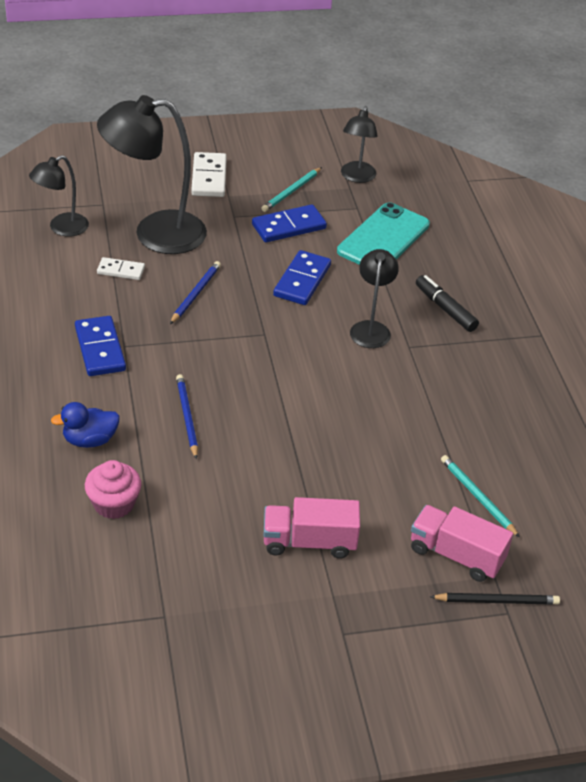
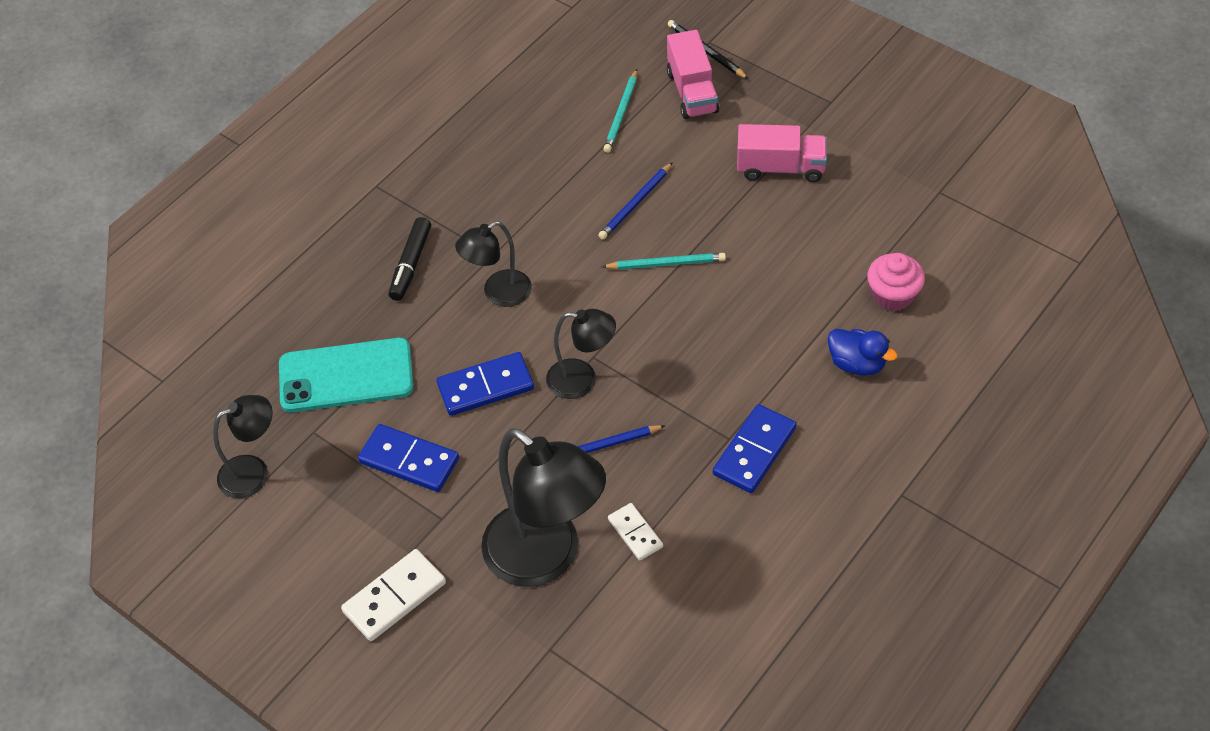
camera: 125 degrees left, 10 degrees up
(62, 228) = (631, 645): black lamp -> black lamp (582, 380)
(187, 417) = (754, 326): blue pencil -> blue pencil (635, 203)
(291, 191) = (342, 505): turquoise pencil -> turquoise pencil (666, 263)
(309, 542) = (780, 168): pink truck -> pink truck turned 45 degrees counterclockwise

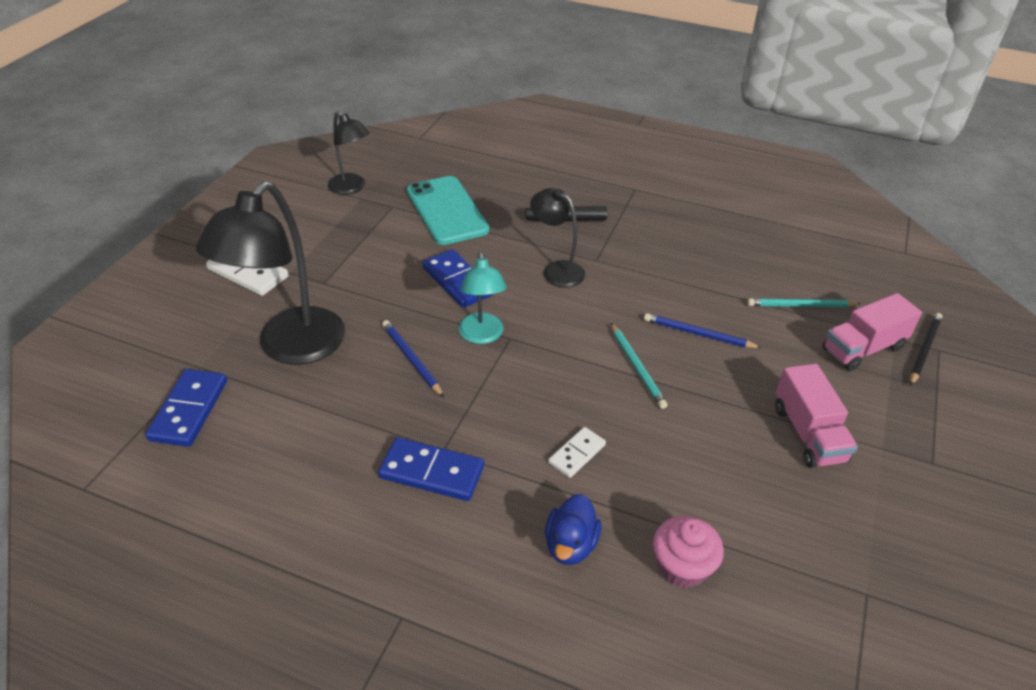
camera: 70 degrees right, 10 degrees down
(409, 461) = (375, 256): blue domino -> blue domino (189, 410)
(582, 380) = (482, 336): black lamp -> turquoise lamp
(635, 533) = (322, 400): white domino -> white domino (577, 454)

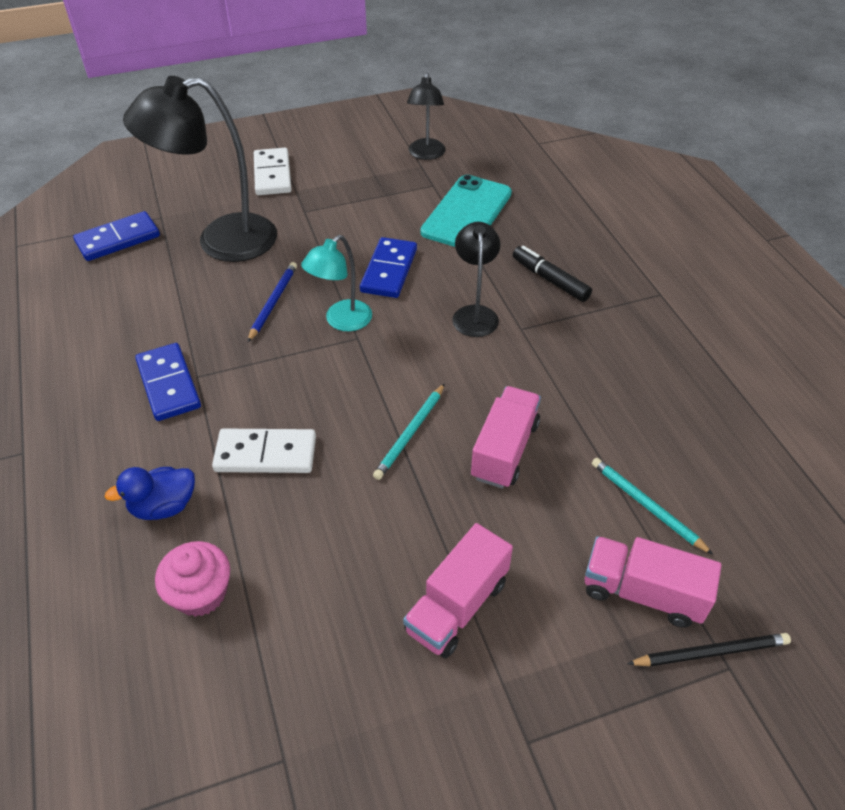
camera: 50 degrees right, 5 degrees up
(577, 454) = (266, 454): white domino -> white domino, size x1.62
(698, 334) = (504, 450): blue pencil -> pink truck

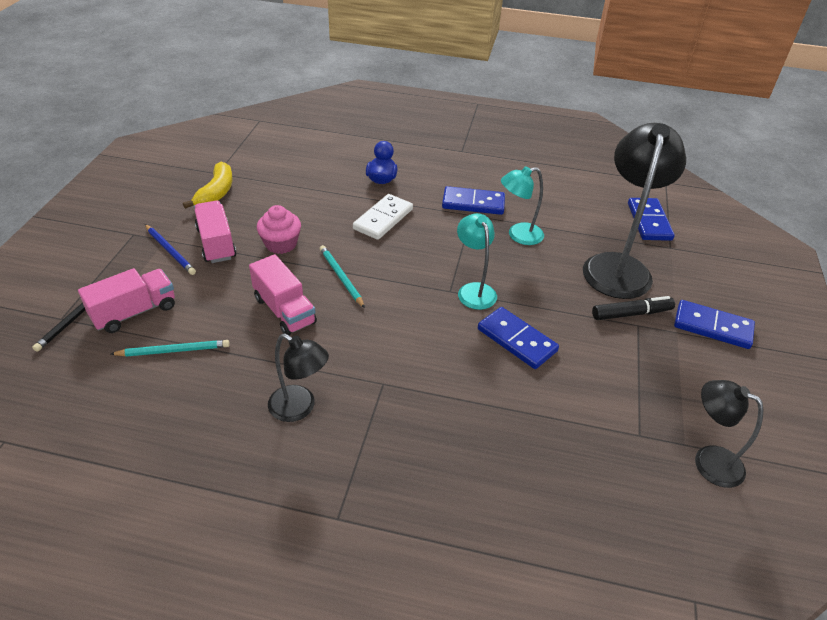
camera: 120 degrees right, 5 degrees down
(200, 593) = (318, 176): pink cupcake -> pink cupcake (281, 244)
(214, 323) = (518, 235): none -> turquoise lamp
(272, 174) = (712, 327): white domino -> blue domino
(273, 302) = (521, 266): blue pencil -> blue pencil (170, 251)
(342, 709) = (216, 193): none -> yellow banana
(467, 213) = (572, 436): turquoise phone -> none
(474, 314) = (423, 364): black lamp -> black lamp (300, 408)
(550, 280) = (426, 440): black marker -> black marker (631, 314)

